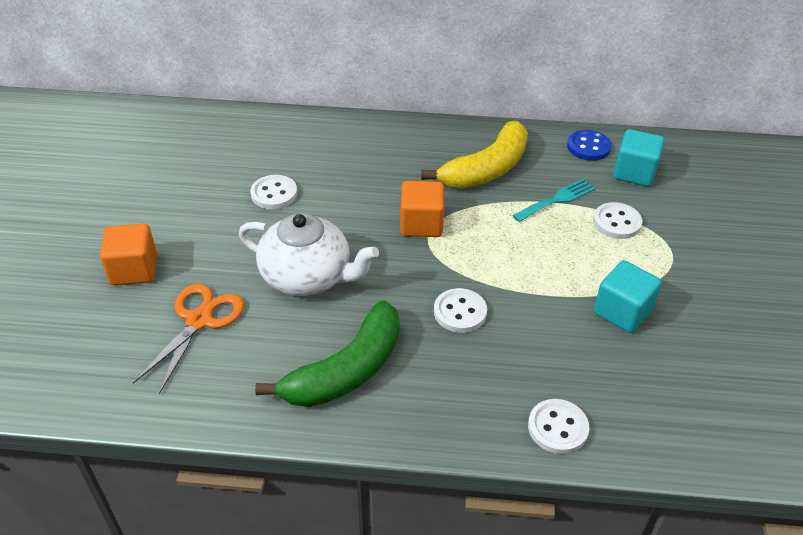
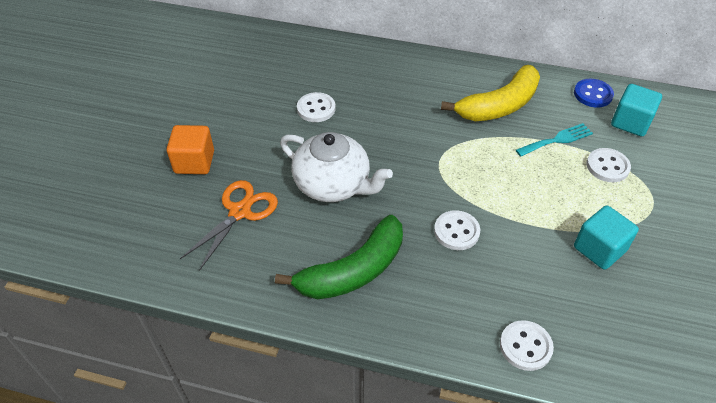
camera: 10 degrees right, 5 degrees up
(421, 224) = (435, 149): orange cube -> none

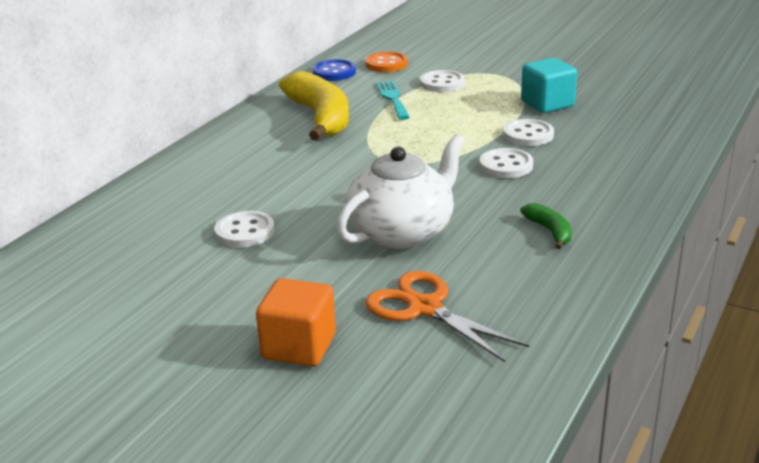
camera: 75 degrees left, 20 degrees down
(353, 271) = (550, 231): green banana -> green banana, size x0.45
(525, 346) = (659, 153): white button -> white button (528, 135)
(630, 122) = (386, 64): turquoise cube -> orange button

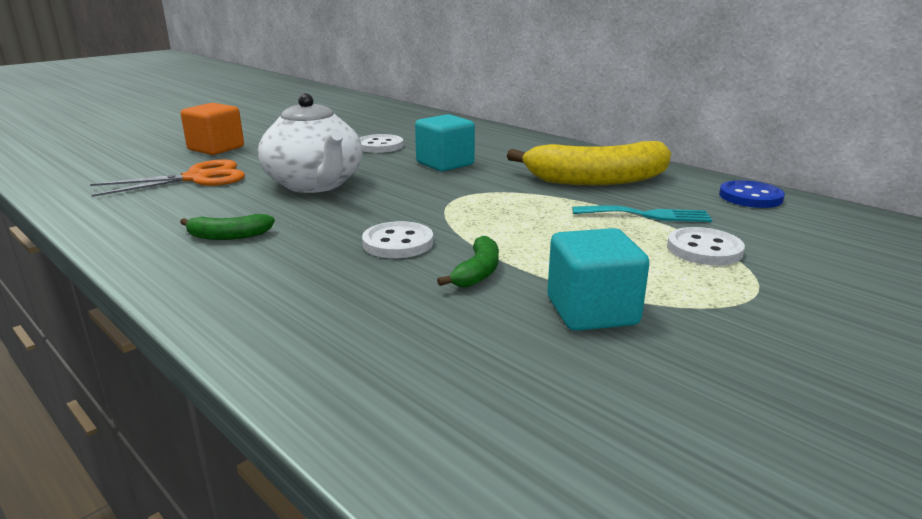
camera: 105 degrees right, 5 degrees down
(302, 183) = (445, 164): none -> turquoise cube
(386, 64) = (790, 226): orange button -> none
(528, 135) = (477, 272): white button -> green banana

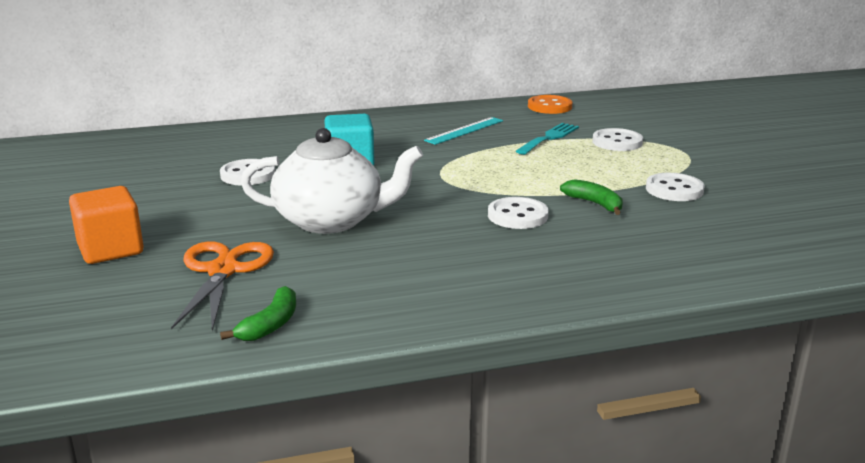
camera: 60 degrees left, 0 degrees up
(228, 236) = (430, 273): green banana -> green banana (270, 324)
(592, 311) = (674, 190): turquoise cube -> white button
(597, 180) = (464, 130): yellow banana -> turquoise ruler
(750, 197) = (549, 106): blue button -> orange button

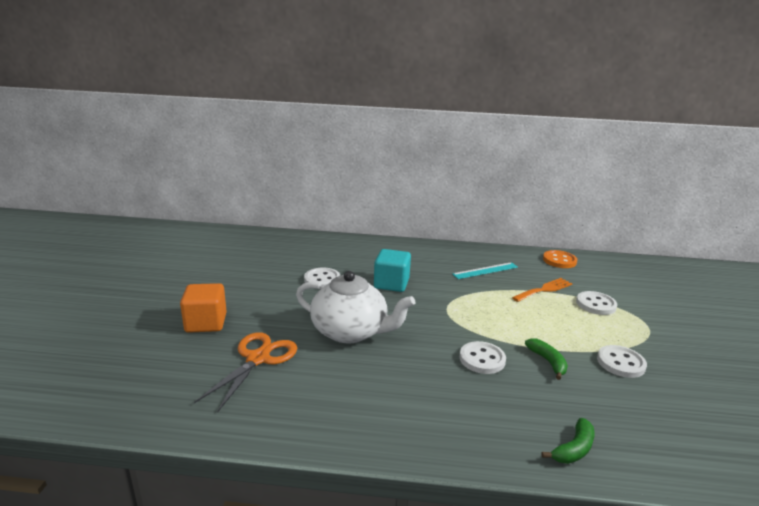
camera: 20 degrees right, 0 degrees up
(270, 324) = (257, 416): green banana -> green banana (574, 449)
(549, 138) = (544, 290): turquoise fork -> orange fork

